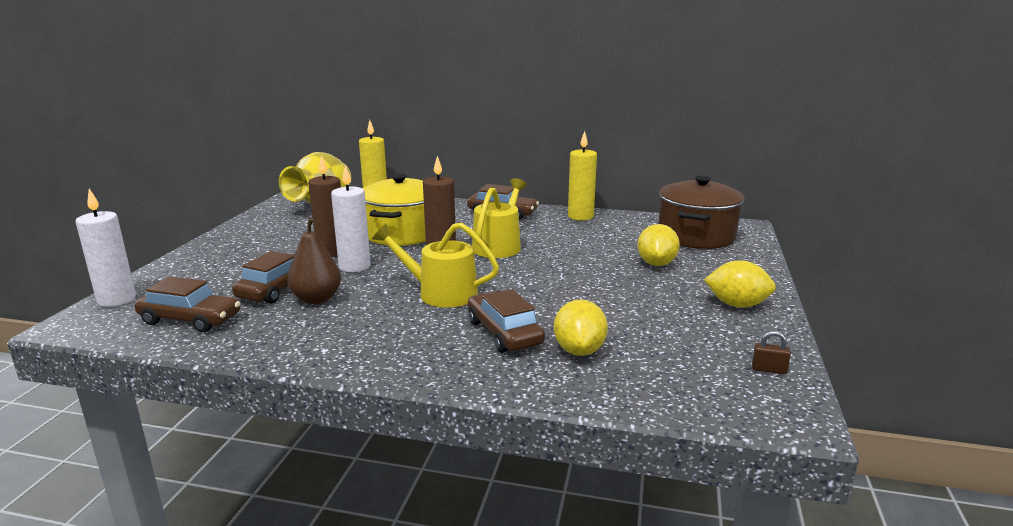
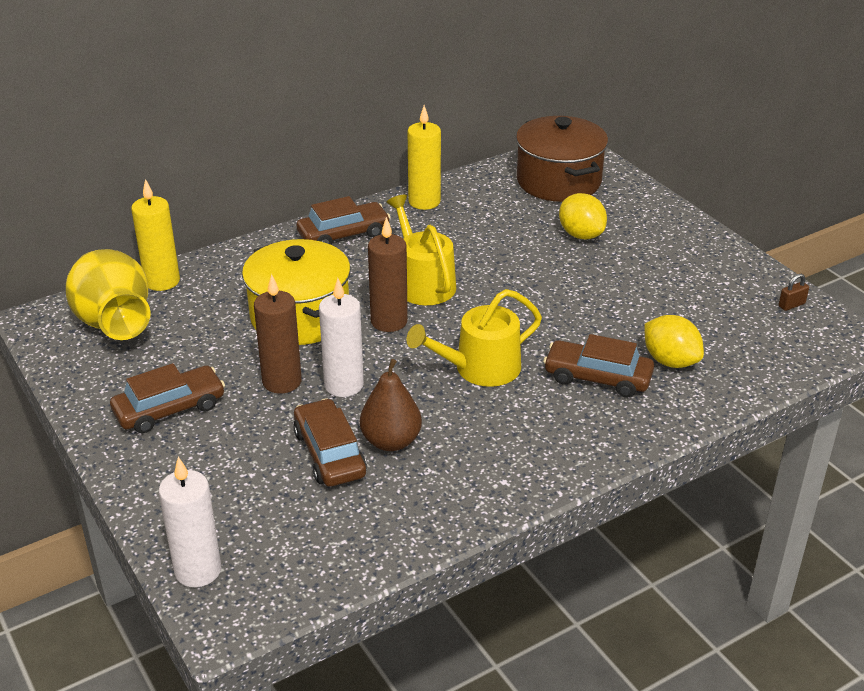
camera: 45 degrees left, 15 degrees up
(190, 319) = (328, 535): brown car -> brown car (169, 409)
(737, 305) = (696, 252): yellow lemon -> none

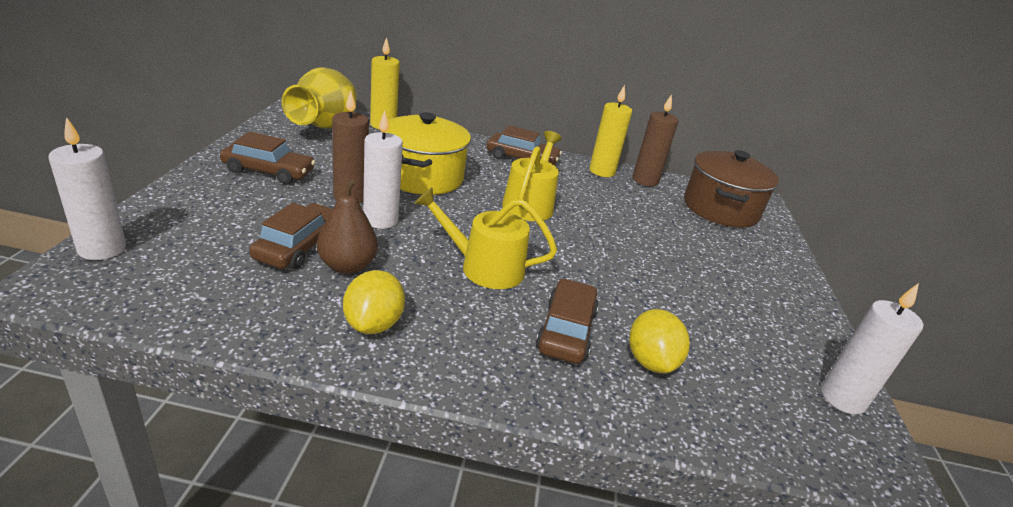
camera: 35 degrees right, 5 degrees down
(389, 321) = (471, 209): brown candle -> brown candle (645, 180)
(581, 235) = (693, 243): yellow lemon -> yellow lemon (373, 324)
(597, 377) = (566, 330): brown car -> brown car turned 45 degrees clockwise
(791, 305) = (842, 398): brown padlock -> white candle

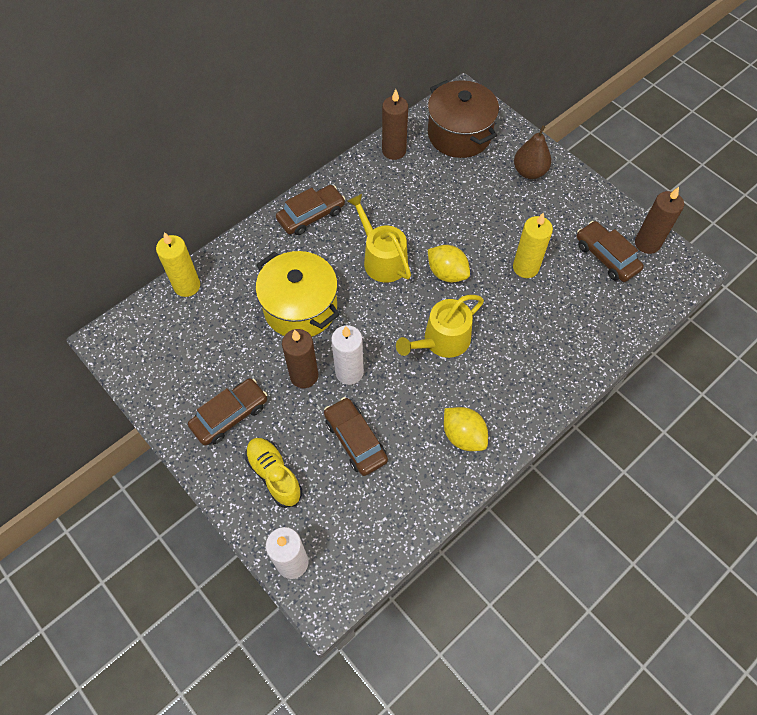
camera: 45 degrees left, 30 degrees up
(216, 210) = (274, 475): none -> yellow shoe
(324, 127) = (164, 336): yellow vase -> none
(347, 266) = (395, 421): brown pear -> brown pear (529, 172)
(566, 330) = (525, 337): brown car -> brown car (606, 257)
(602, 171) = (363, 171): yellow candle -> yellow candle (525, 267)
(650, 361) = (572, 312): yellow lemon -> yellow lemon (447, 273)
(842, 398) = (647, 243): white candle -> brown candle

